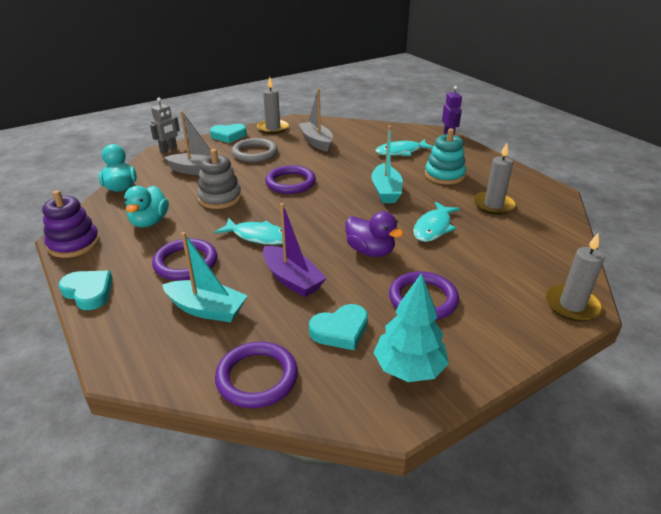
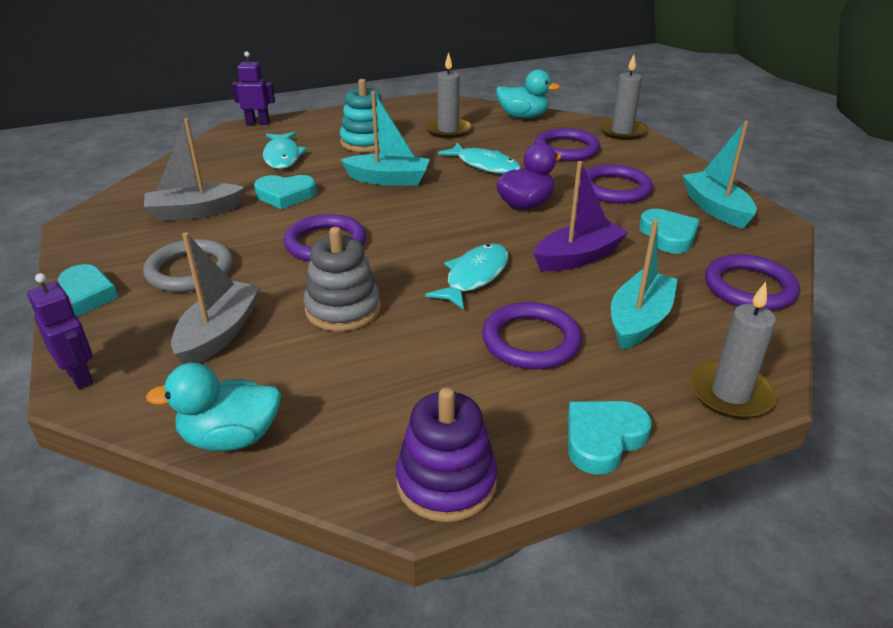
camera: 80 degrees left, 0 degrees up
(149, 222) = (395, 385): turquoise duck -> turquoise duck (523, 117)
(168, 149) = (80, 377): grey robot -> purple robot
(273, 128) = (95, 247): grey candle -> grey candle (730, 393)
(346, 162) = (285, 195): none -> turquoise heart
(409, 368) = (716, 208): turquoise tree -> turquoise boat
(496, 269) = (566, 149): none -> purple ring

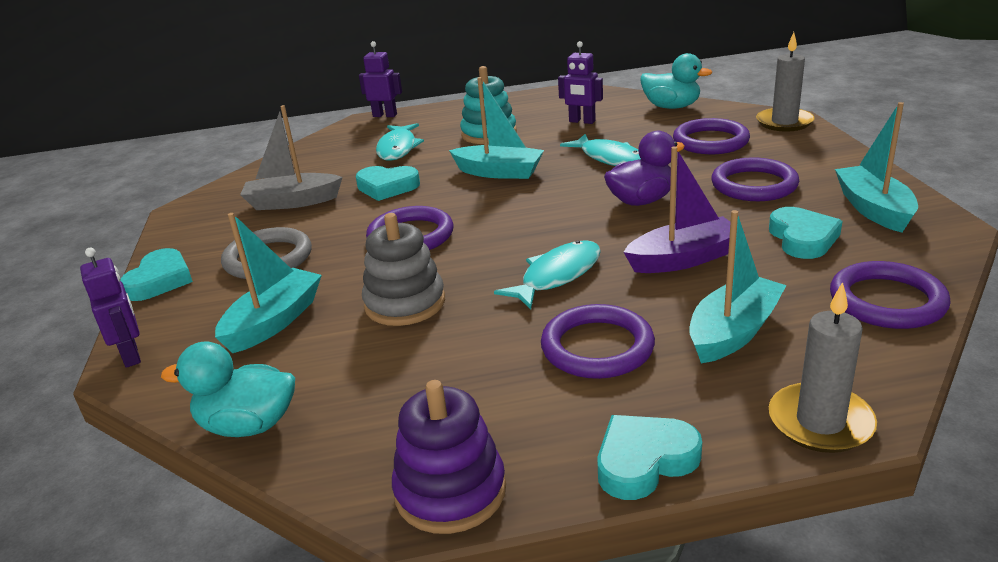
camera: 15 degrees right, 5 degrees down
(219, 334) = (274, 322): grey boat -> turquoise boat
(448, 130) = (582, 121): grey candle -> purple robot

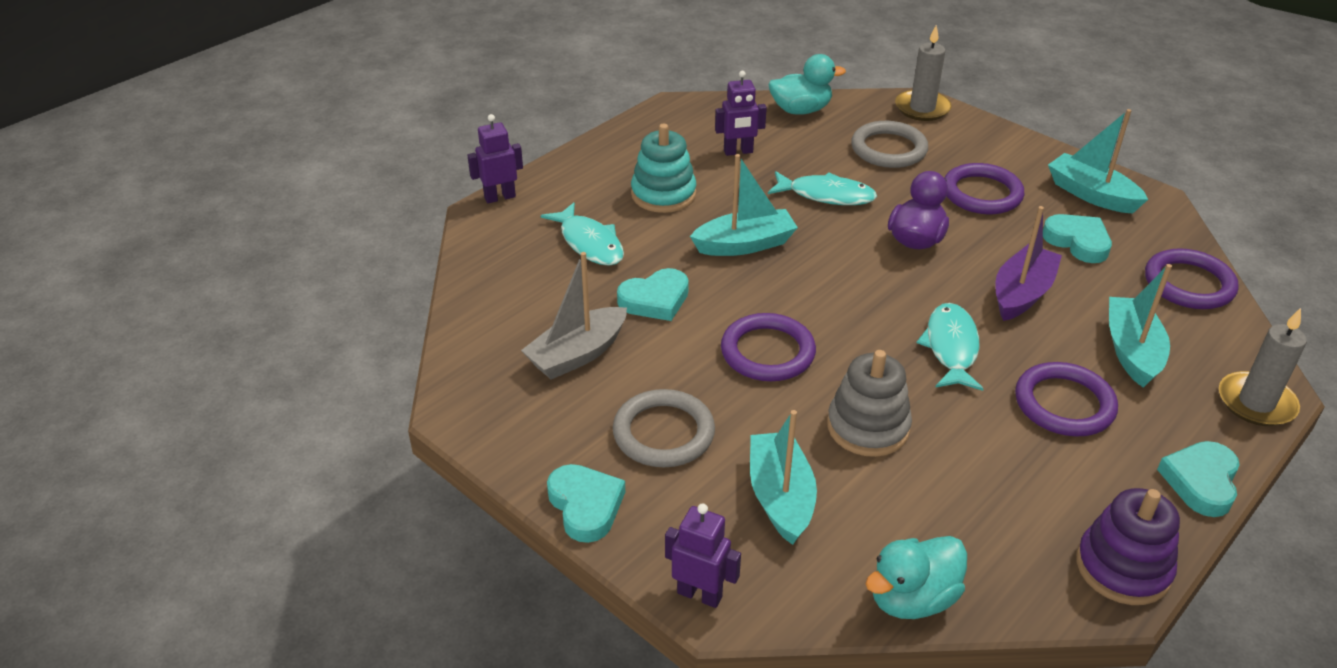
camera: 40 degrees left, 10 degrees up
(710, 141) = (888, 149): purple ring -> grey ring

